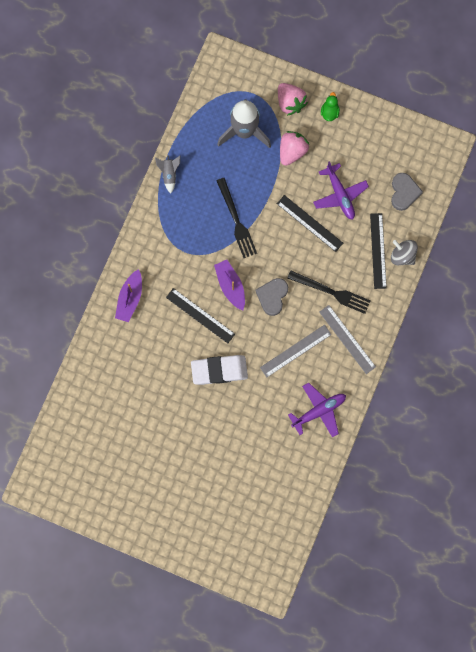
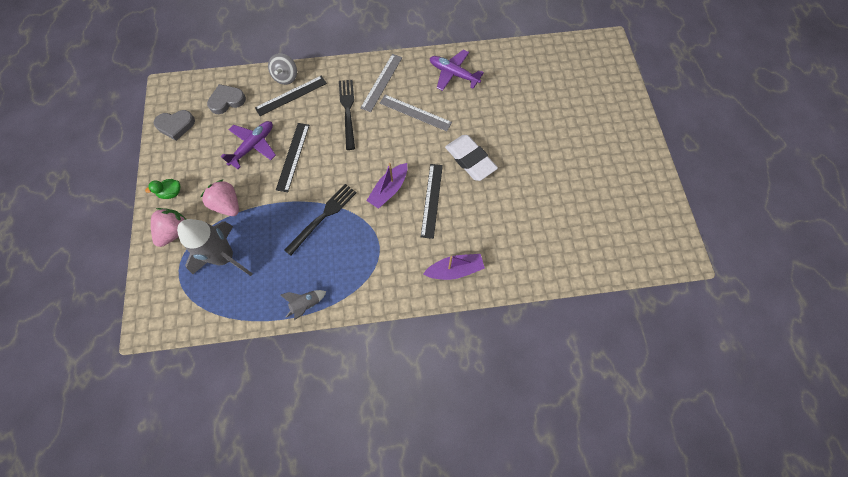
camera: 120 degrees left, 10 degrees down
(272, 296) = (378, 152): grey heart -> grey heart (176, 125)
(292, 151) = (227, 205): pink strawberry -> pink strawberry turned 45 degrees clockwise

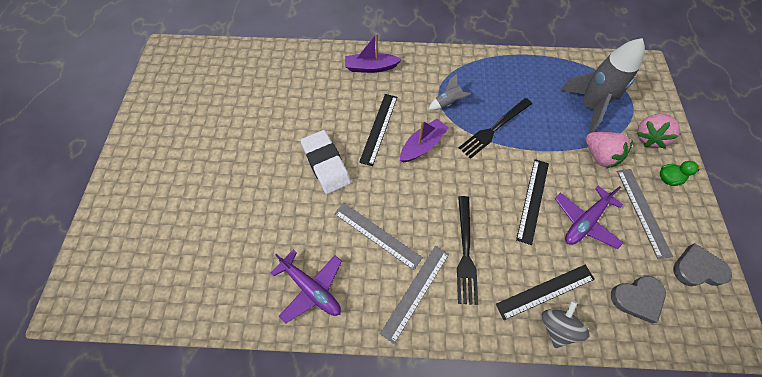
camera: 170 degrees left, 5 degrees down
(203, 161) = (643, 211): none -> grey ruler
(306, 304) = (506, 61): grey rocket -> grey rocket (448, 103)

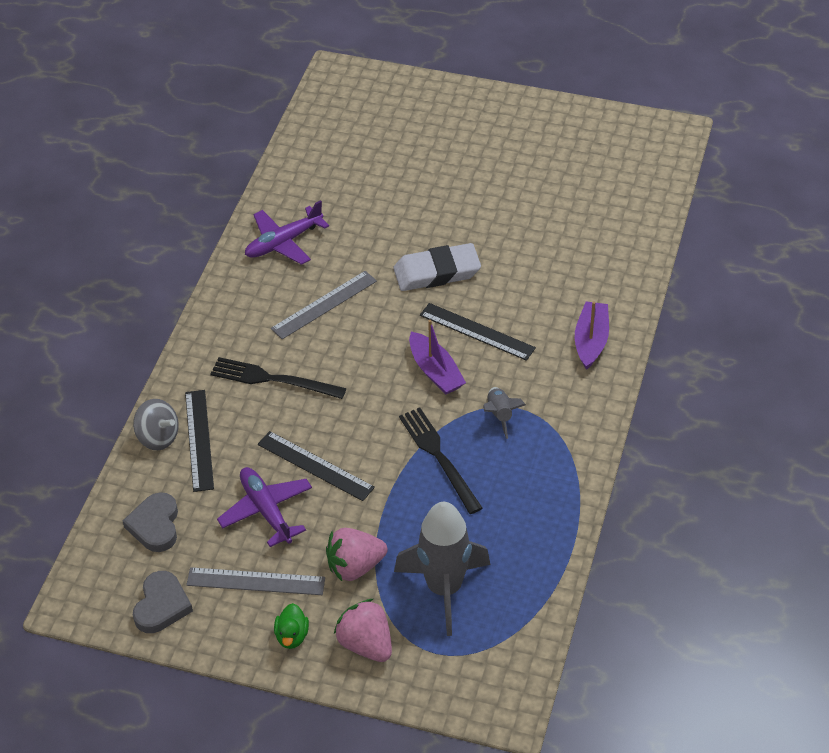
camera: 105 degrees right, 15 degrees down
(415, 292) = (245, 325): grey ruler -> none

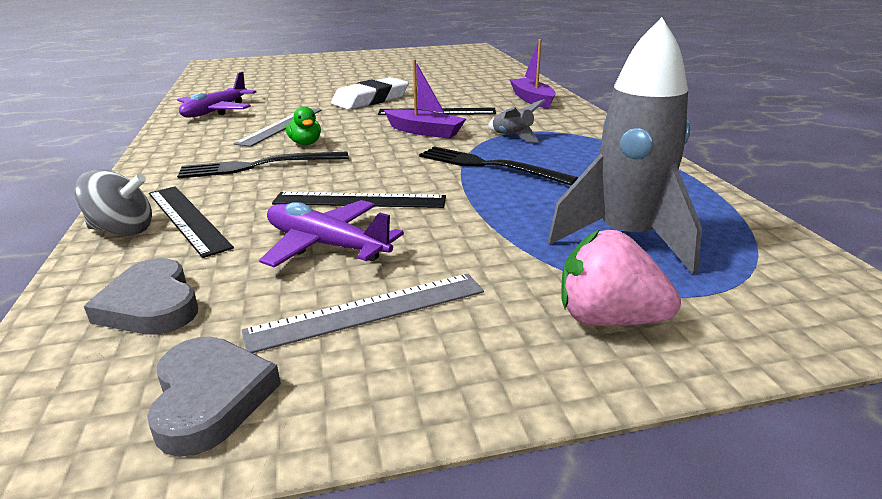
camera: 30 degrees left, 20 degrees down
(292, 636) = (488, 351): green duck -> green duck (306, 143)
(355, 567) = (496, 255): pink strawberry -> none

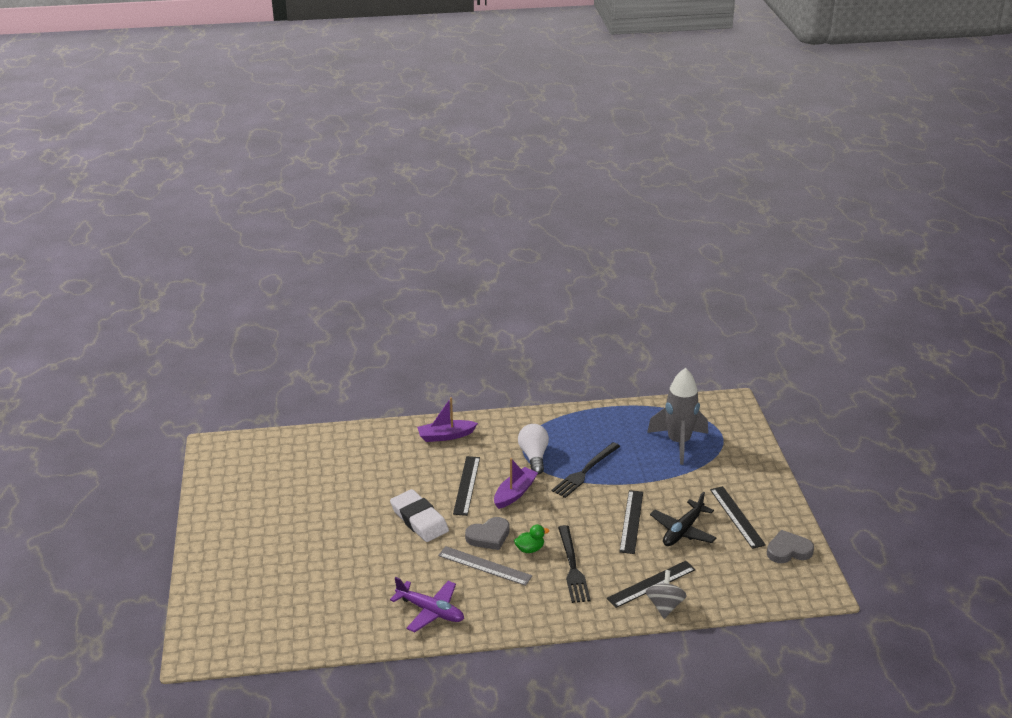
camera: 85 degrees left, 5 degrees up
(151, 305) = (735, 577): grey heart -> grey heart (489, 536)
(326, 245) = (683, 531): purple plane -> black plane
(368, 311) = (737, 517): grey ruler -> black ruler
(512, 137) = (534, 456): grey rocket -> white light bulb
(608, 319) = (739, 460): pink strawberry -> none

